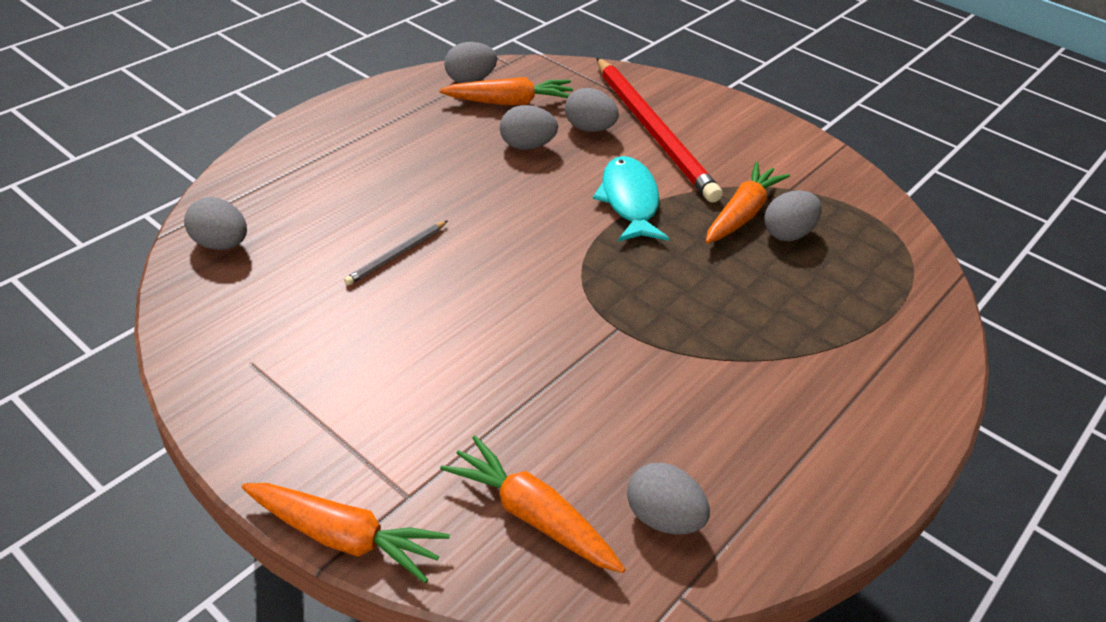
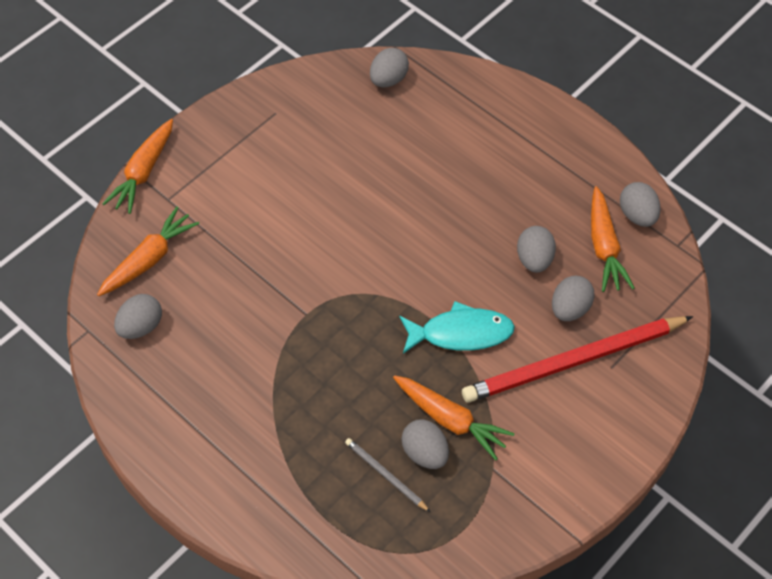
camera: 95 degrees right, 15 degrees up
(396, 255) = (382, 178): grey pencil -> grey pencil (385, 475)

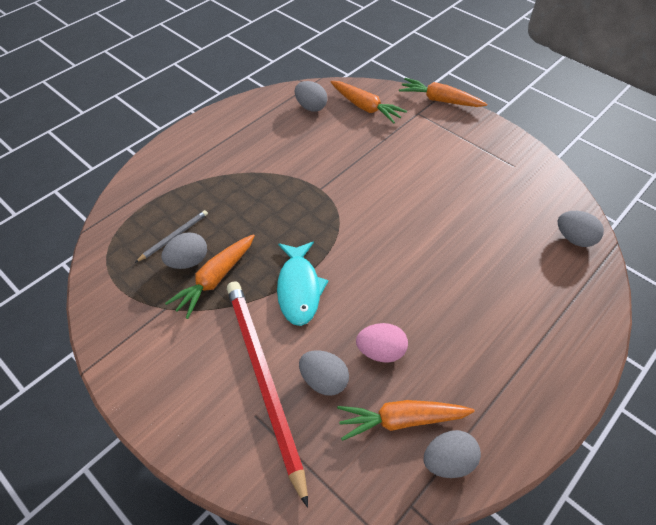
camera: 90 degrees right, 5 degrees down
(534, 259) = (381, 351): grey egg -> pink egg

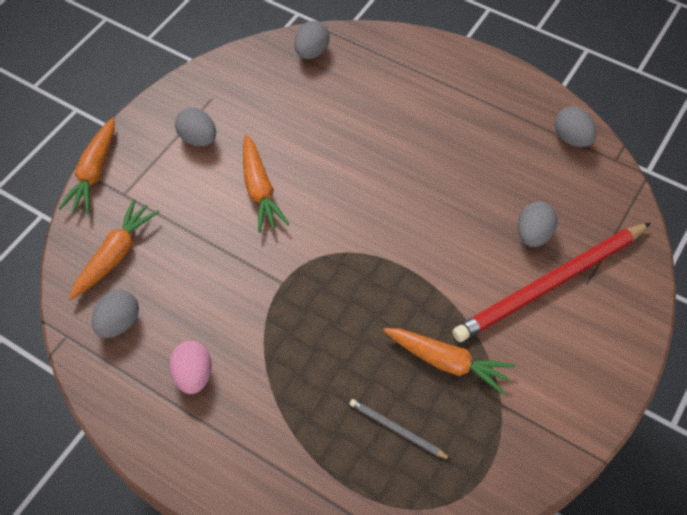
camera: 100 degrees left, 5 degrees up
(188, 261) = (430, 400): grey egg -> grey egg (198, 139)
(299, 288) = (436, 275): turquoise fish -> none
(381, 351) = (488, 194): pink egg -> pink egg (193, 375)
(401, 420) = (549, 172): orange carrot -> orange carrot (260, 190)

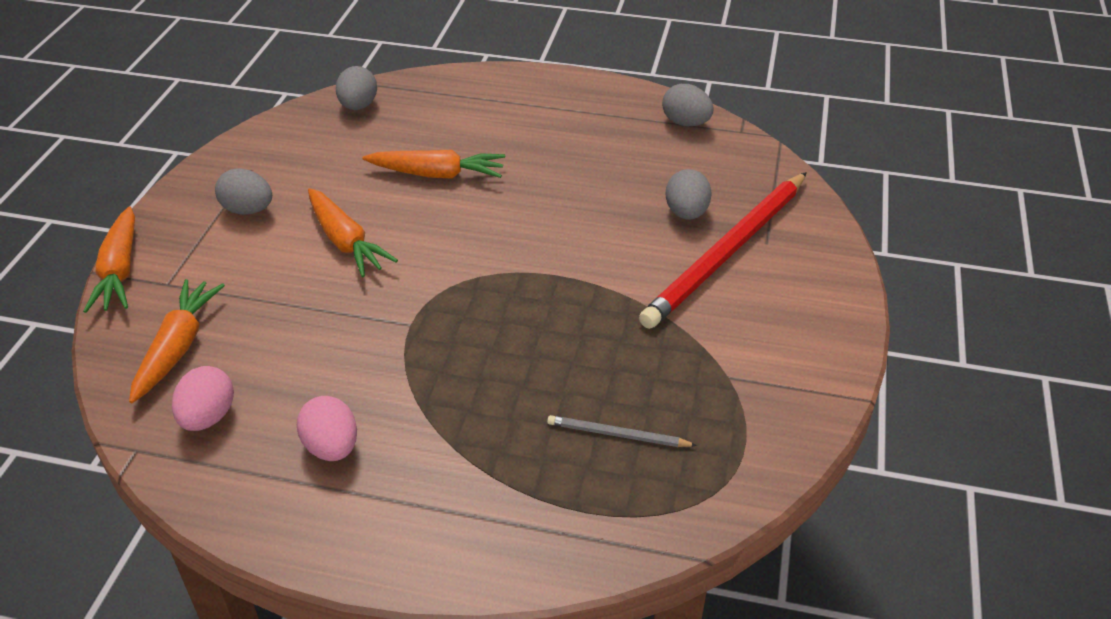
camera: 20 degrees left, 15 degrees down
(119, 323) = (208, 417): grey egg -> pink egg
(447, 362) = (646, 352): orange carrot -> orange carrot (437, 174)

